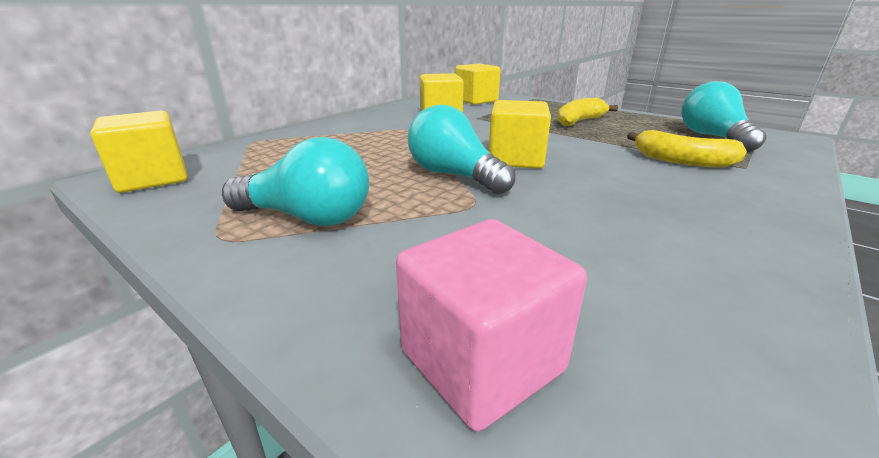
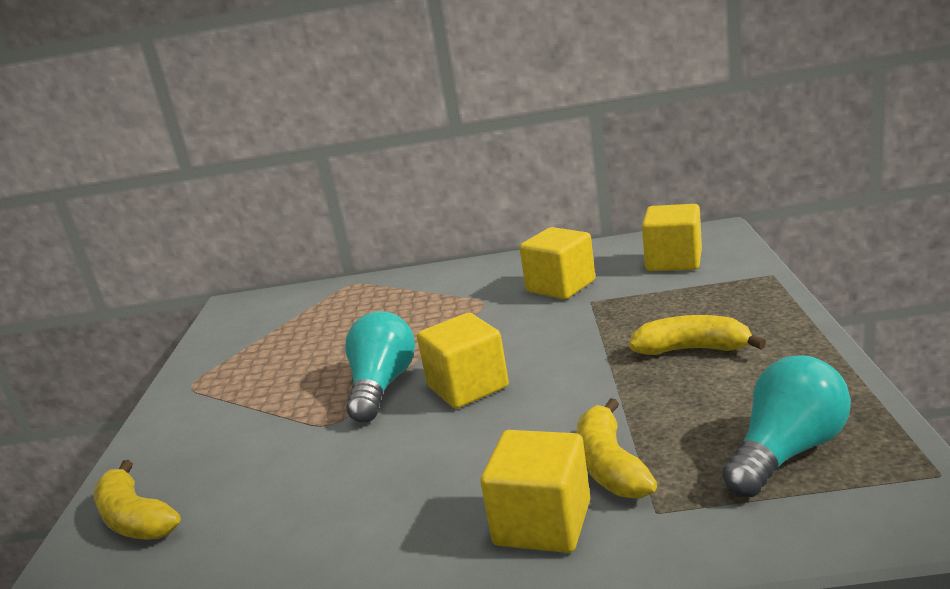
camera: 55 degrees right, 5 degrees down
(153, 178) = (244, 312): yellow cube -> yellow cube (542, 523)
(307, 218) = (241, 388): turquoise light bulb -> none
(481, 361) = (135, 519): pink cube -> yellow banana

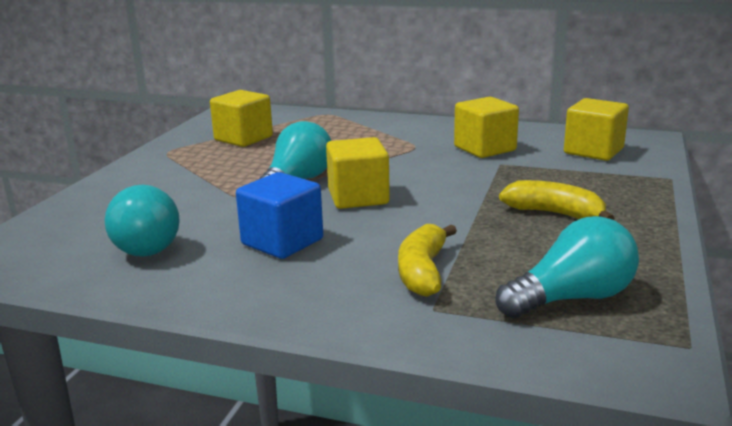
camera: 15 degrees right, 0 degrees up
(135, 519) = (74, 220): yellow banana -> none
(250, 529) = (142, 244): none -> turquoise light bulb
(423, 473) = (282, 242): none -> blue cube
(542, 523) = (342, 293): yellow cube -> yellow cube (243, 138)

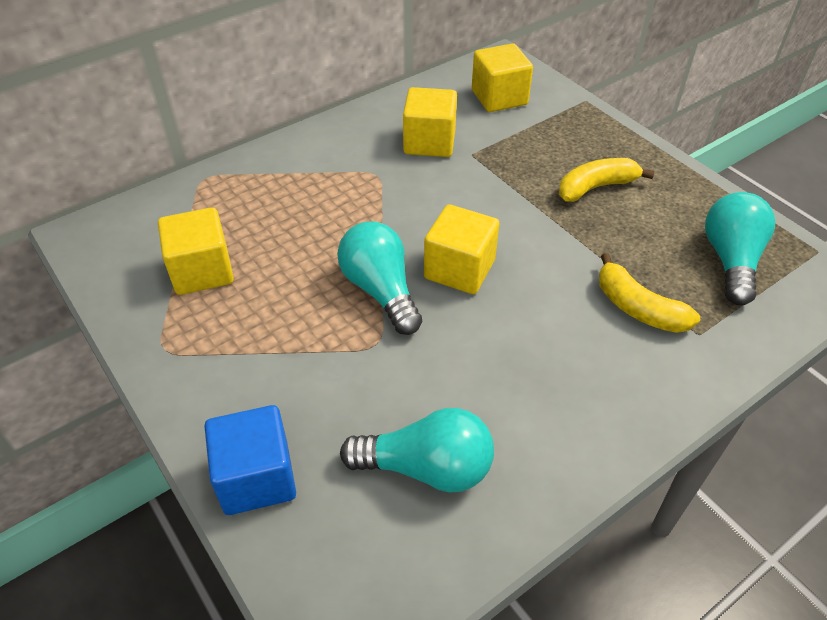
camera: 55 degrees left, 25 degrees up
(282, 242) = (512, 362): blue cube -> blue cube (256, 478)

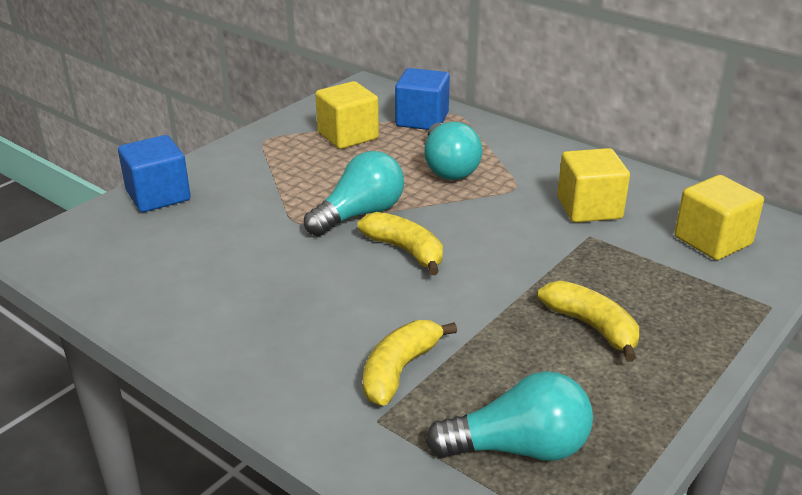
camera: 75 degrees right, 15 degrees down
(201, 205) = (422, 120): none -> blue cube
(426, 468) = (174, 264): turquoise light bulb -> turquoise light bulb (448, 167)
(459, 269) = (405, 251): yellow cube -> yellow banana

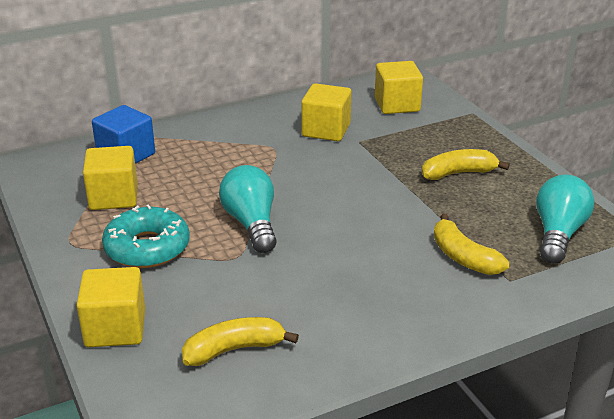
camera: 65 degrees left, 0 degrees up
(158, 196) = (115, 328): blue cube -> yellow cube
(281, 174) = (147, 248): none -> turquoise donut
(405, 251) = (321, 216): yellow banana -> yellow banana (234, 349)
(448, 167) = (218, 166): turquoise light bulb -> none

